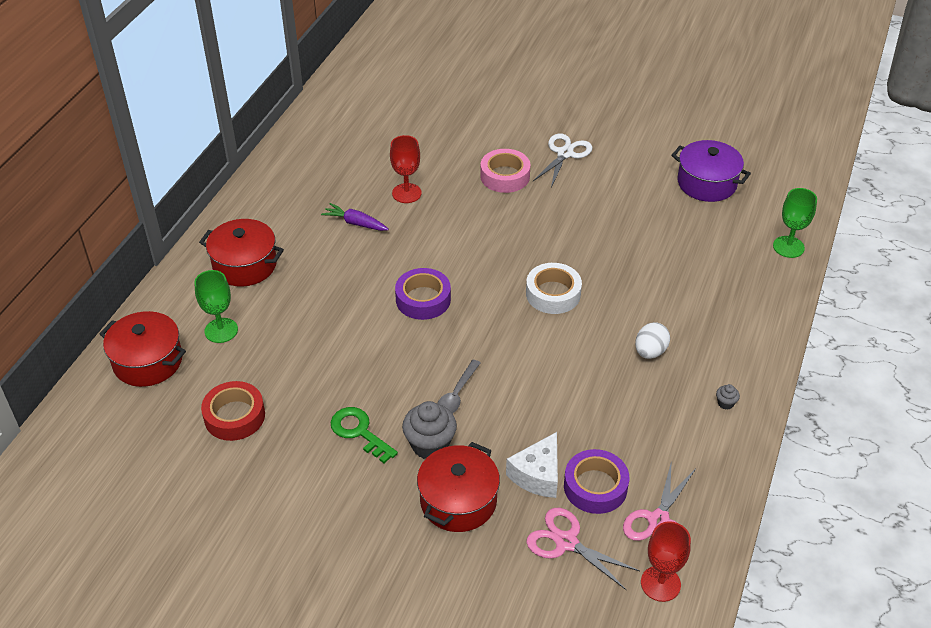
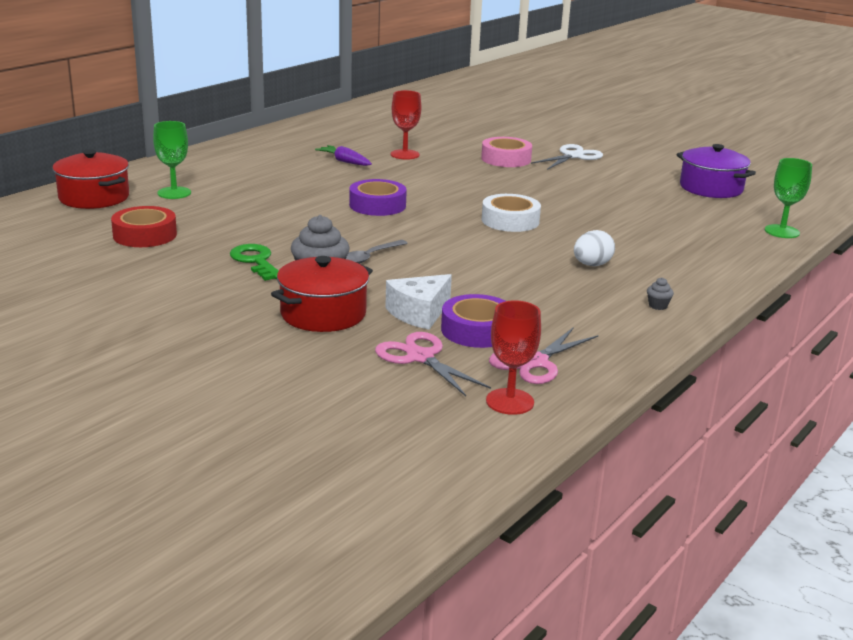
camera: 15 degrees right, 20 degrees down
(245, 265) = (225, 167): red pot -> none

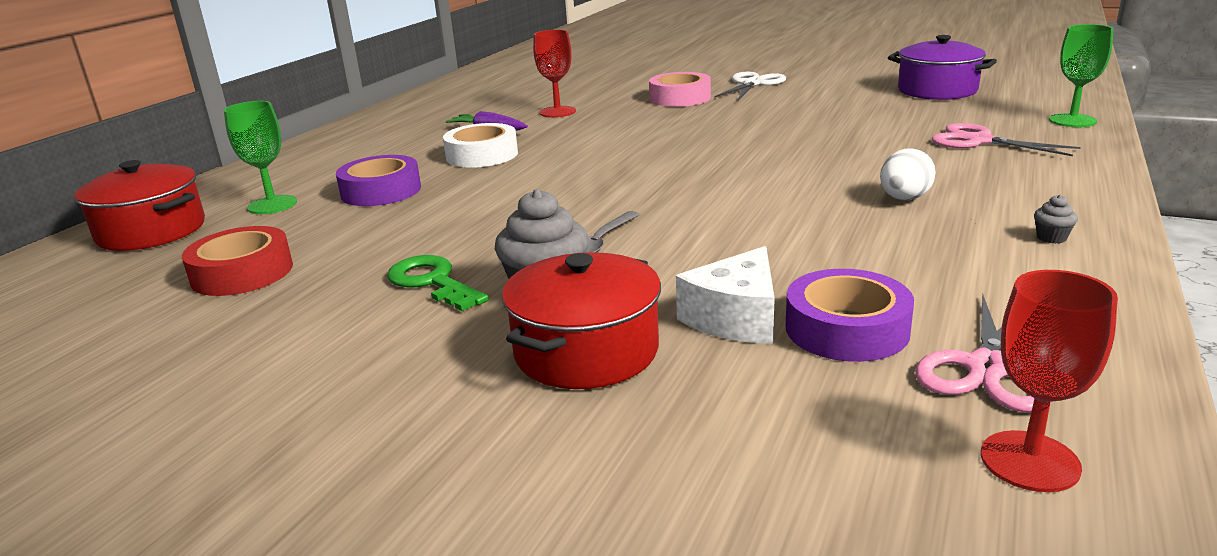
camera: 10 degrees left, 0 degrees up
(377, 205) = (563, 173): purple tape -> purple tape (381, 191)
(420, 357) = (801, 400): pink scissors -> pink scissors (979, 141)
(510, 220) = (747, 163): white tape -> white tape (482, 155)

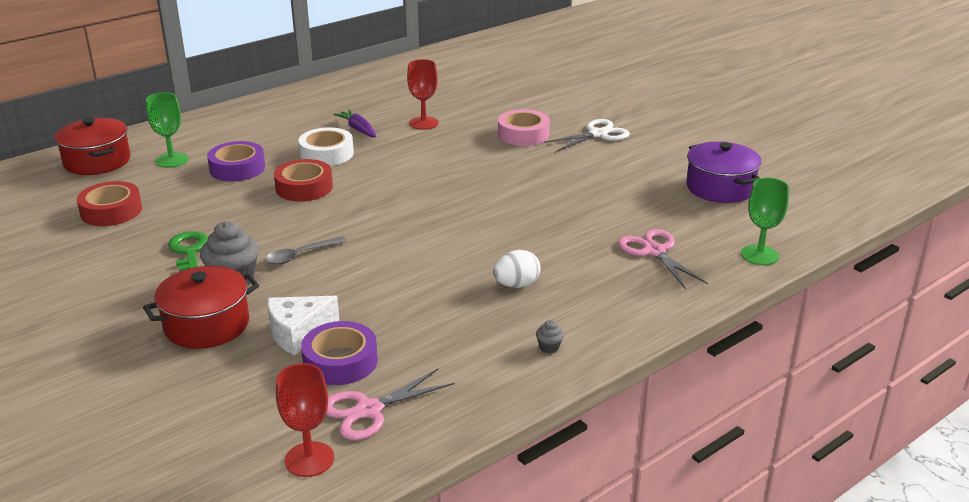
camera: 25 degrees right, 5 degrees up
(500, 186) = (304, 187): none -> red tape

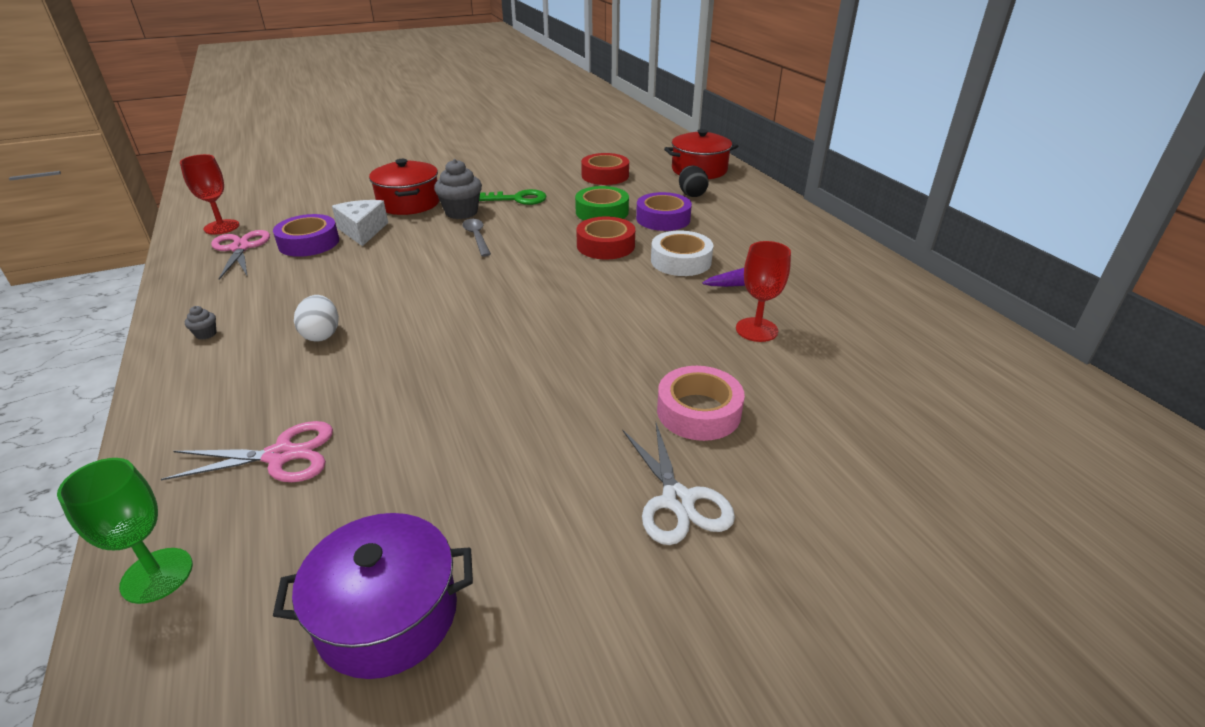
camera: 105 degrees right, 5 degrees up
(172, 160) = (691, 194): green goblet -> black egg
(223, 199) = (602, 212): none -> green tape

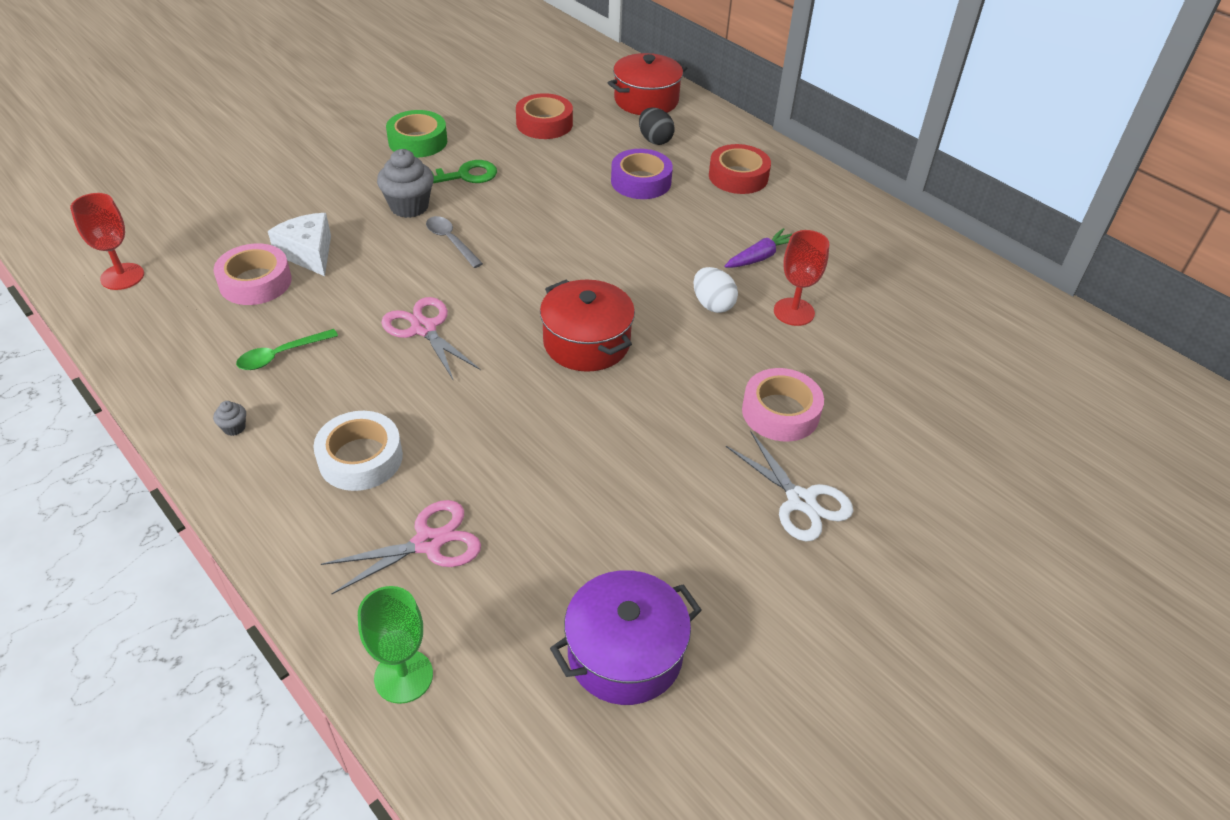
camera: 20 degrees left, 10 degrees up
(240, 248) = (175, 304): pink scissors -> pink scissors (424, 328)
(285, 291) = (281, 355): none -> green spoon
(309, 243) = (255, 282): purple tape -> pink tape
(321, 334) = (366, 402): white egg -> white egg (712, 304)
(409, 203) = (335, 201): red pot -> red pot (586, 343)
(602, 212) = (570, 181): green tape -> green tape (418, 141)
(605, 245) = (599, 230): red tape -> red tape (738, 176)
(681, 261) = (686, 238): white tape -> white tape (360, 458)

